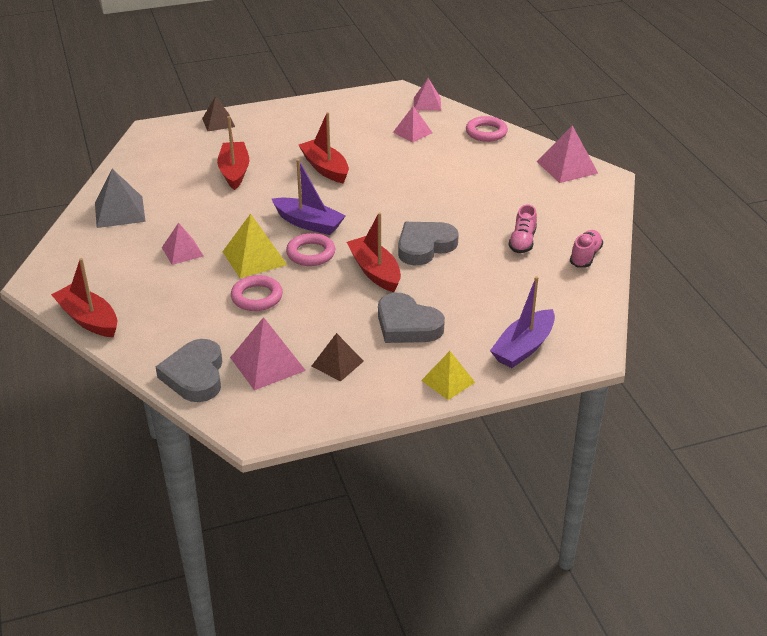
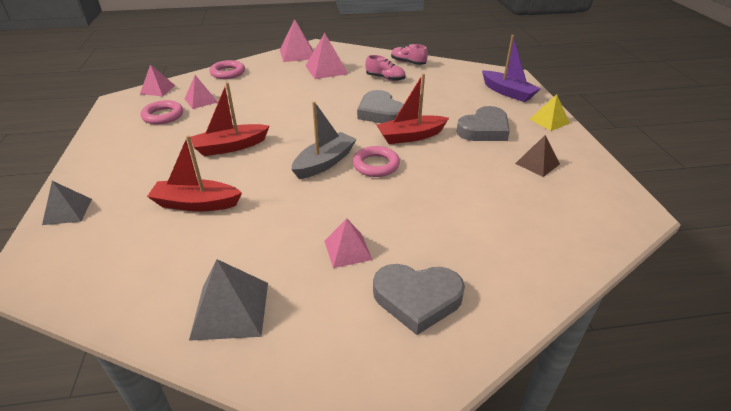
camera: 80 degrees left, 0 degrees up
(88, 319) = (479, 340): red boat -> none
(195, 375) = (571, 246): grey heart -> grey heart (417, 299)
(218, 122) = (67, 211): brown pyramid -> grey pyramid
(254, 258) = (374, 198): yellow pyramid -> none
(257, 297) = (442, 200): pink ring -> pink ring (163, 116)
(267, 364) = (544, 199): pink pyramid -> pink pyramid (326, 69)
(308, 223) = (324, 163): purple boat -> grey boat

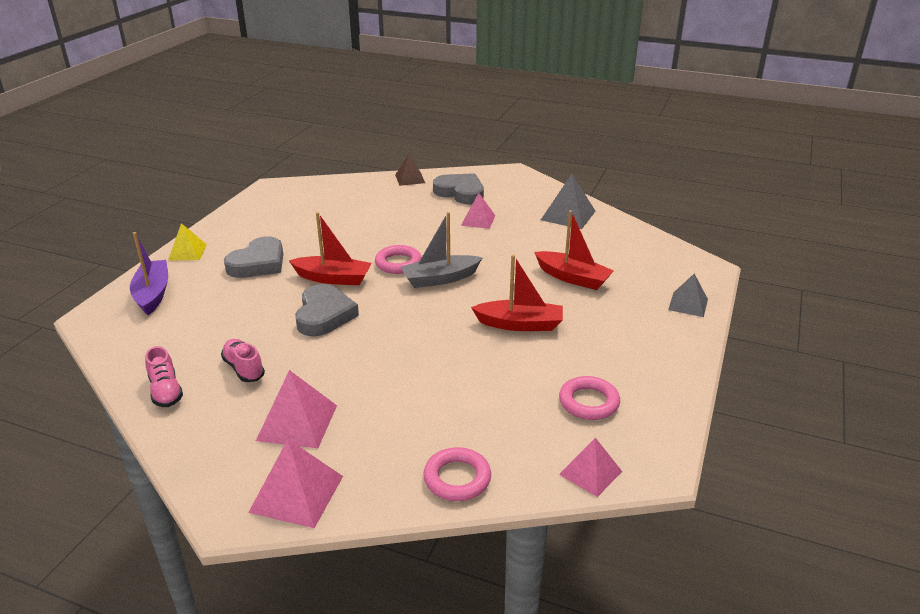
camera: 150 degrees left, 5 degrees down
(201, 100) = (527, 417): pink pyramid -> none
(484, 129) = (258, 263): grey heart -> grey heart turned 135 degrees clockwise
(537, 163) = (272, 226): brown pyramid -> brown pyramid (410, 178)

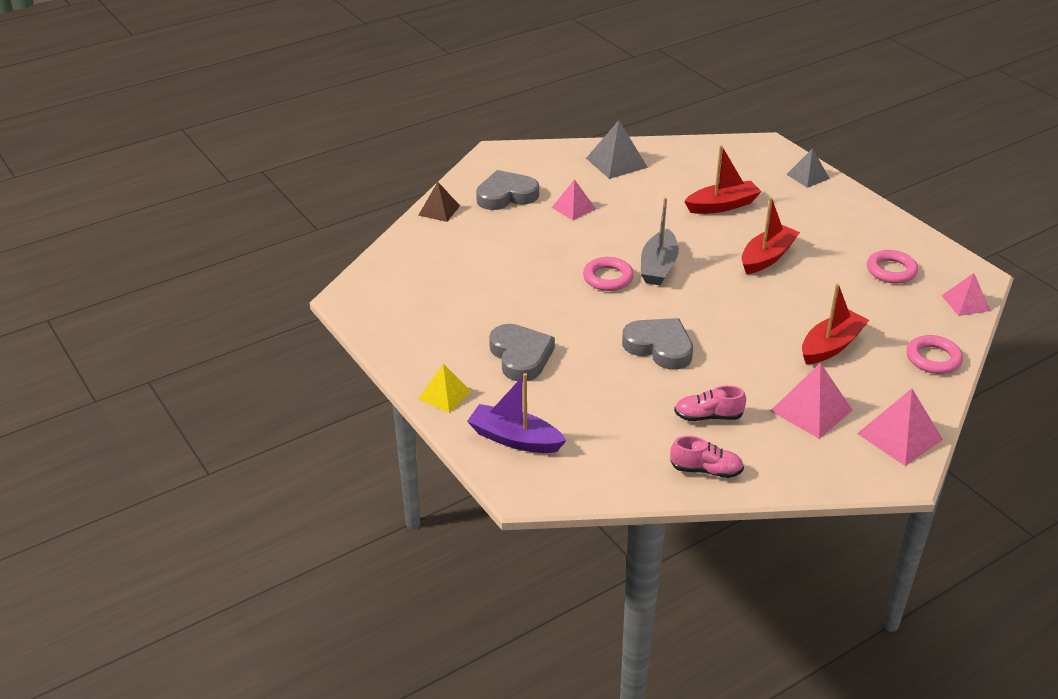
camera: 55 degrees left, 5 degrees up
(333, 278) = (598, 322): red boat -> red boat (831, 346)

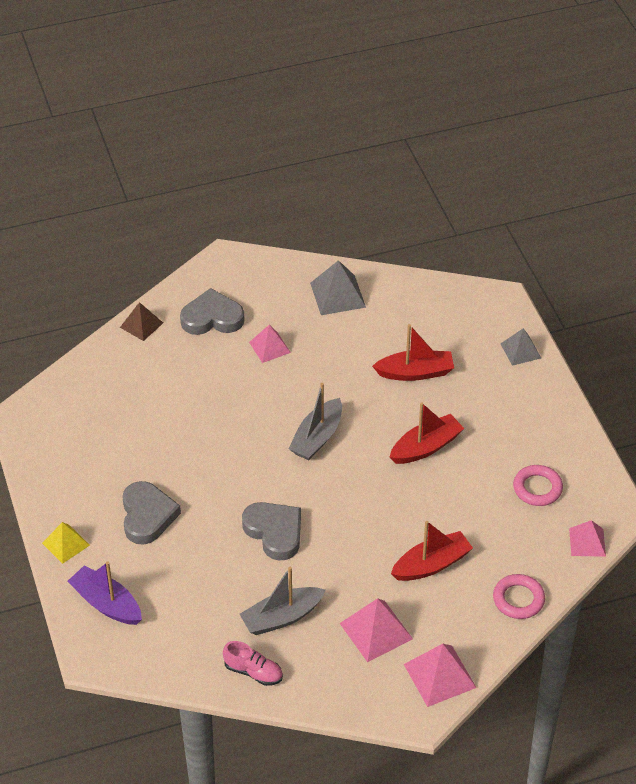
camera: 15 degrees right, 10 degrees up
(608, 278) = (264, 441): pink ring -> none
(708, 416) = (282, 617): pink shoe -> grey boat

